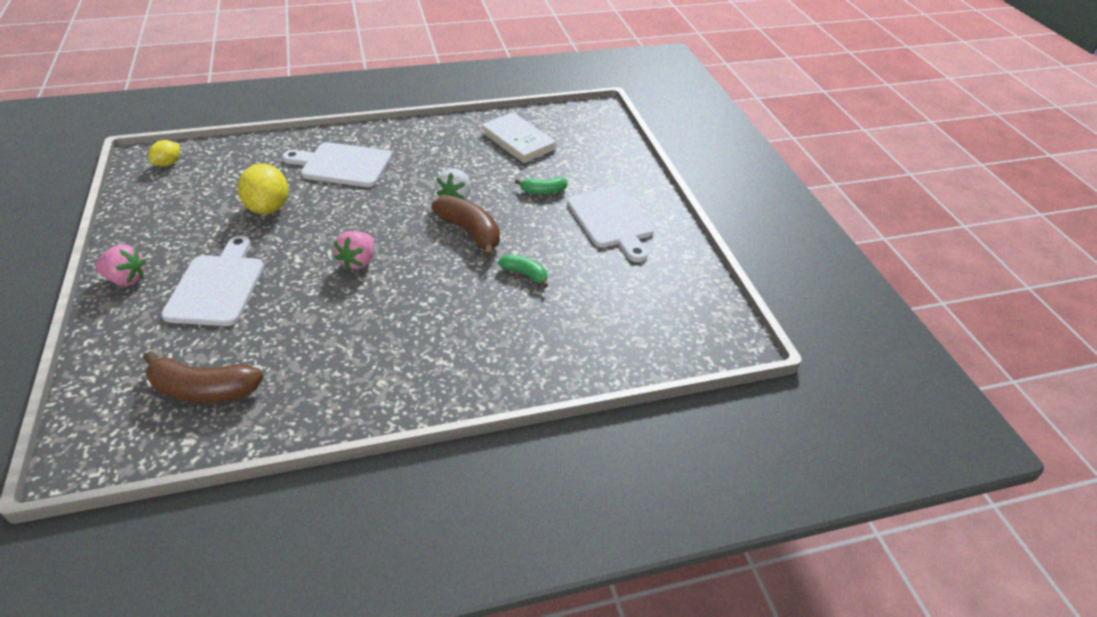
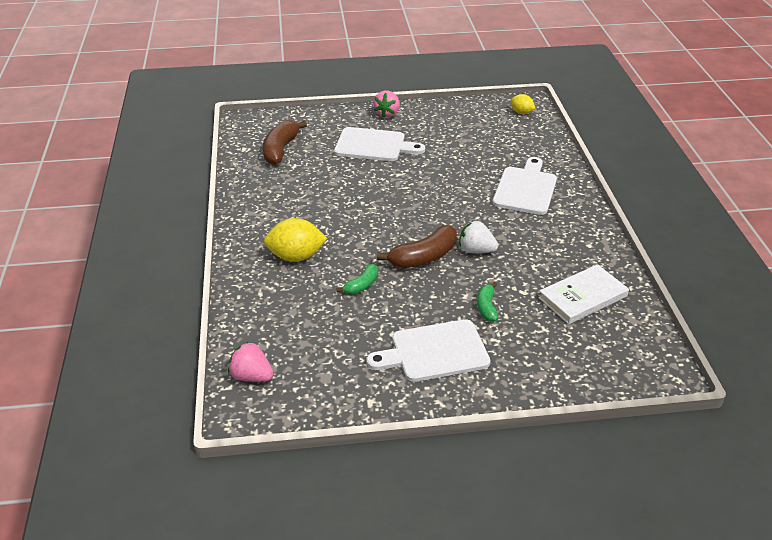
camera: 100 degrees right, 5 degrees down
(268, 207) = (463, 158): yellow lemon -> yellow lemon (296, 257)
(358, 261) = (391, 200): pink strawberry -> pink strawberry (251, 376)

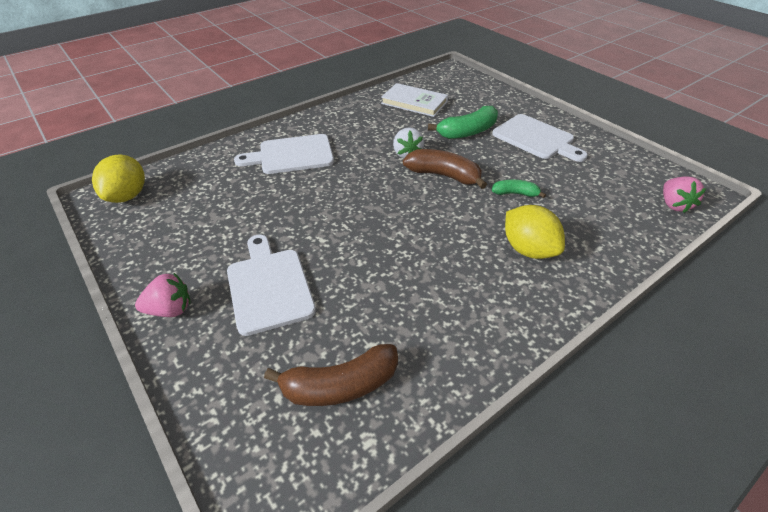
camera: 120 degrees left, 5 degrees up
(487, 307) = (467, 132): green banana -> green banana, size x1.75
(521, 112) = (127, 196): yellow lemon -> yellow lemon, size x1.76

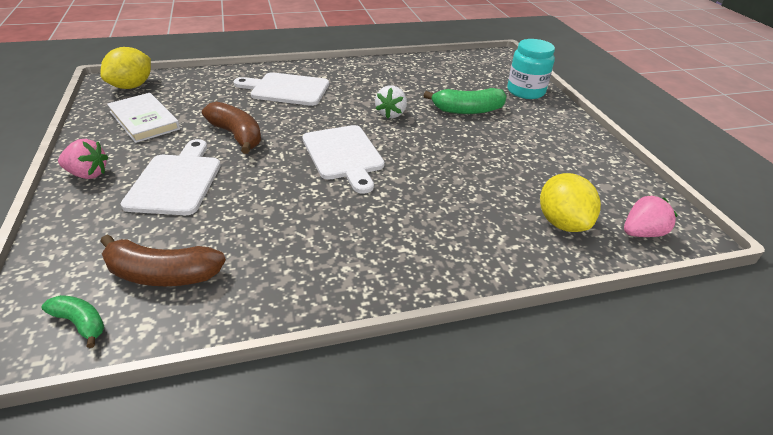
camera: 20 degrees right, 5 degrees down
(414, 103) = (436, 74): white book -> white book (144, 120)
(443, 175) = (409, 140): brown banana -> brown banana (236, 135)
(499, 100) = (525, 91): none -> turquoise jar
(515, 193) = (468, 174): green banana -> green banana (80, 323)
(528, 249) = (436, 224): yellow lemon -> yellow lemon (562, 223)
(536, 138) = (535, 133): white cutting board -> white cutting board (343, 155)
(674, 205) = (641, 233): pink strawberry -> pink strawberry turned 135 degrees counterclockwise

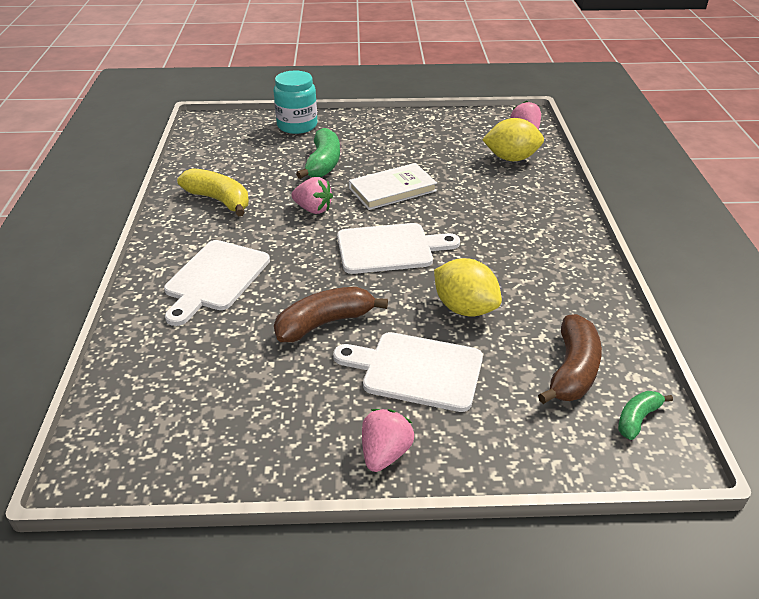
camera: 75 degrees left, 0 degrees up
(132, 86) = (122, 439): yellow lemon -> yellow lemon (465, 308)
(144, 120) = (252, 412): white book -> white book (392, 190)
(386, 77) = (219, 200): none -> yellow banana
(391, 114) = (313, 209): white strawberry -> pink strawberry

